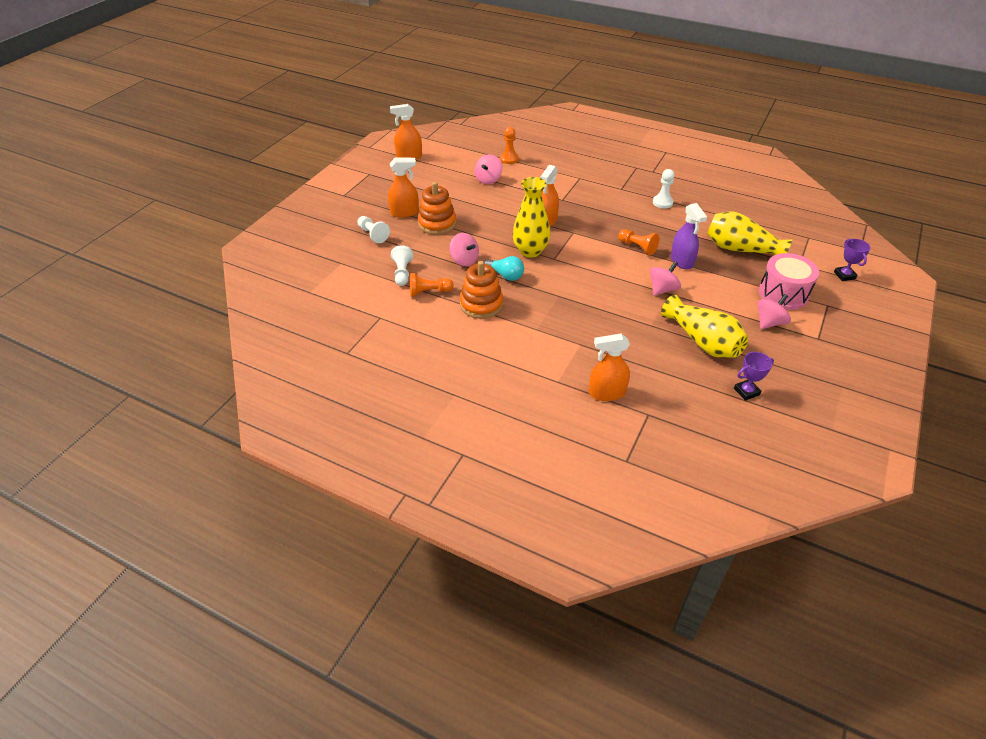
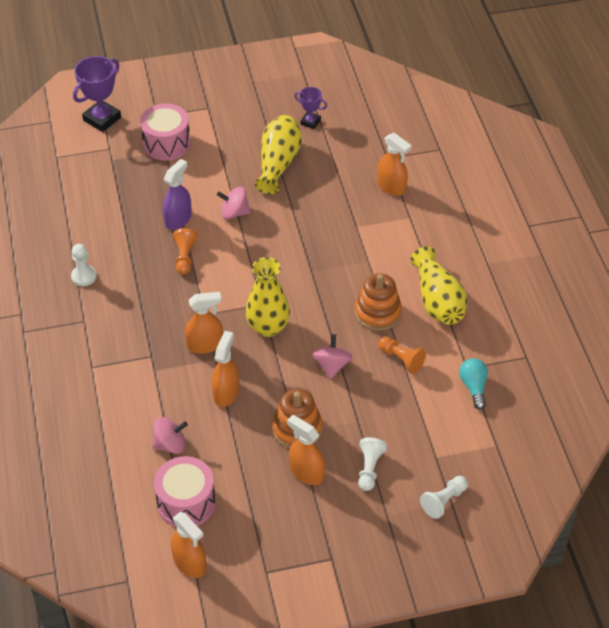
camera: 130 degrees left, 5 degrees up
(402, 273) = (398, 397): white pawn -> white pawn (444, 501)
(444, 169) = (186, 502): none -> pink drum
(499, 212) = (226, 392): none -> orange spray bottle
(505, 275) = (322, 322): turquoise light bulb -> turquoise light bulb (473, 387)
(509, 159) = (105, 456): orange pawn -> none
(740, 249) = (120, 191): yellow vase -> yellow vase (437, 300)
(769, 322) = (215, 138): pink spinning top -> none
(844, 275) = (102, 119): purple trophy -> purple trophy, size x1.77

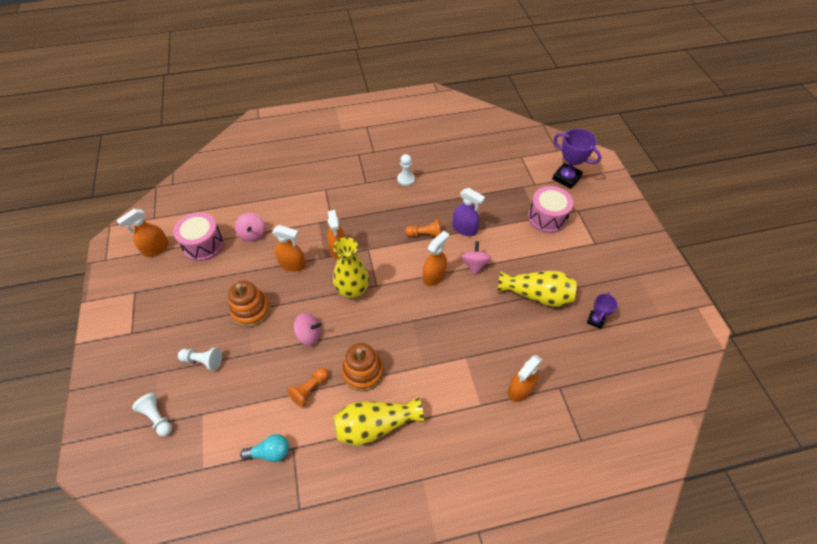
camera: 90 degrees right, 5 degrees up
(306, 472) = (210, 316): orange spray bottle -> orange spray bottle (434, 276)

